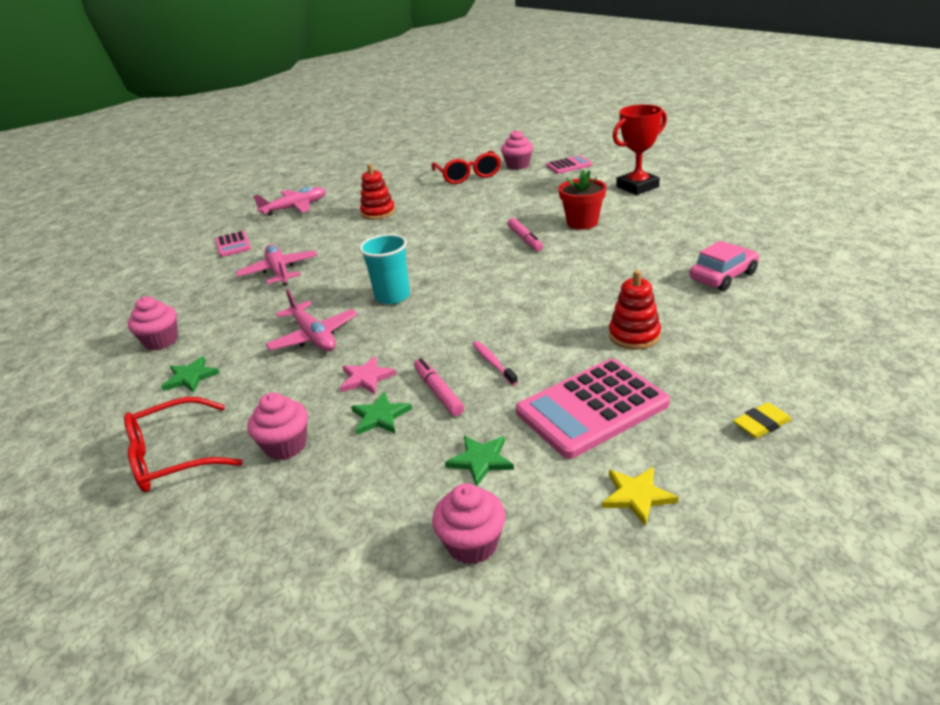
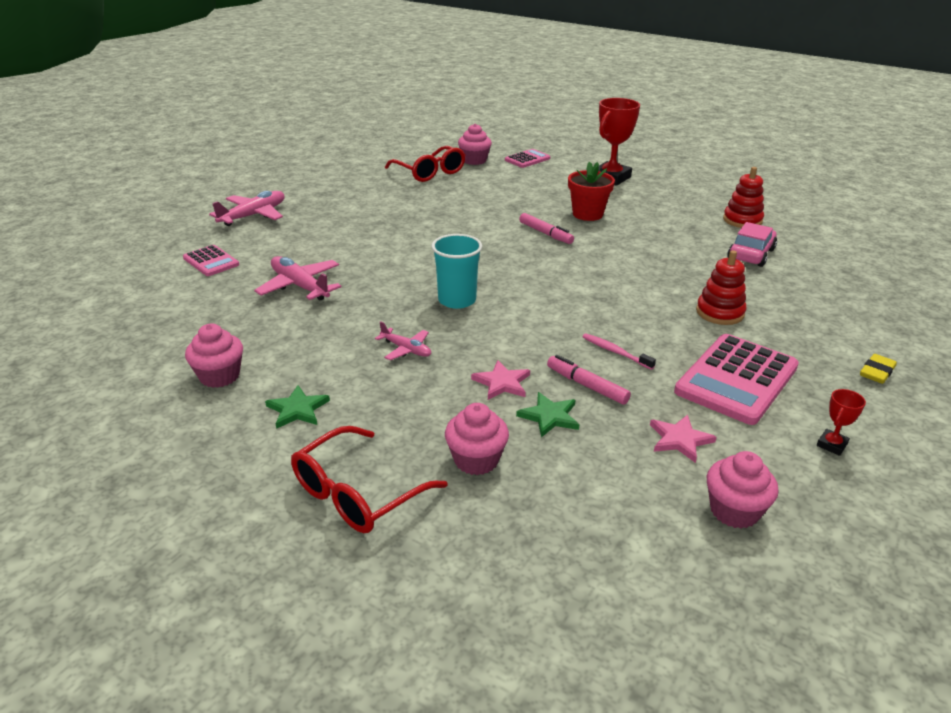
camera: 25 degrees left, 0 degrees up
(314, 336) = (406, 349): pink plane -> pink plane, size x0.58
(378, 212) = (361, 215): red stacking toy -> red stacking toy (742, 220)
(480, 460) = (679, 439): green star -> pink star
(637, 496) = (832, 445): yellow star -> red trophy

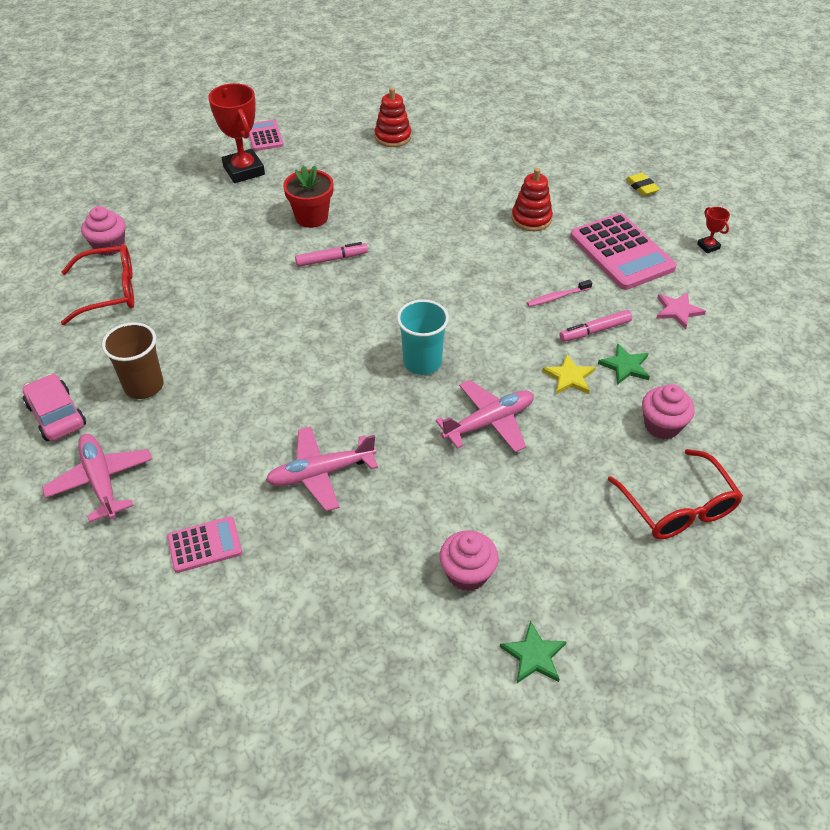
camera: 65 degrees left, 15 degrees up
(297, 409) = (550, 522): green star -> green star (534, 655)
(348, 205) = (144, 386): none -> brown cup
(406, 349) = (489, 422): pink plane -> pink plane, size x1.71
(502, 383) = (569, 377): pink star -> yellow star
(527, 159) = (144, 207): pink calculator -> pink calculator (265, 136)
(734, 511) = (755, 319): pink cupcake -> none
(750, 254) = (453, 161): pink car -> pink car (56, 415)

